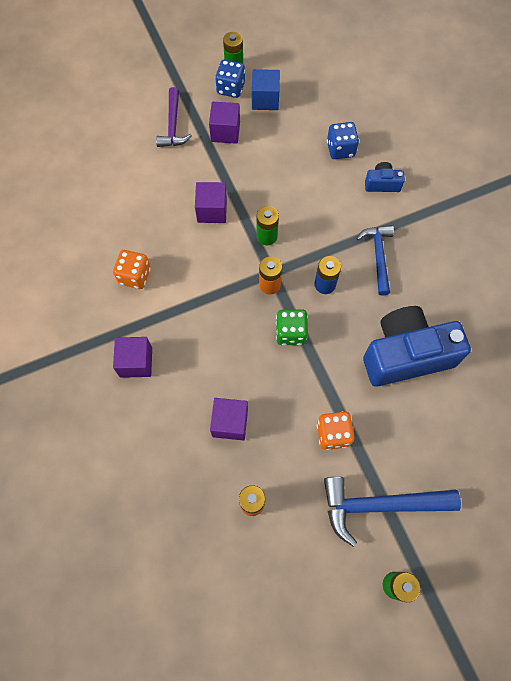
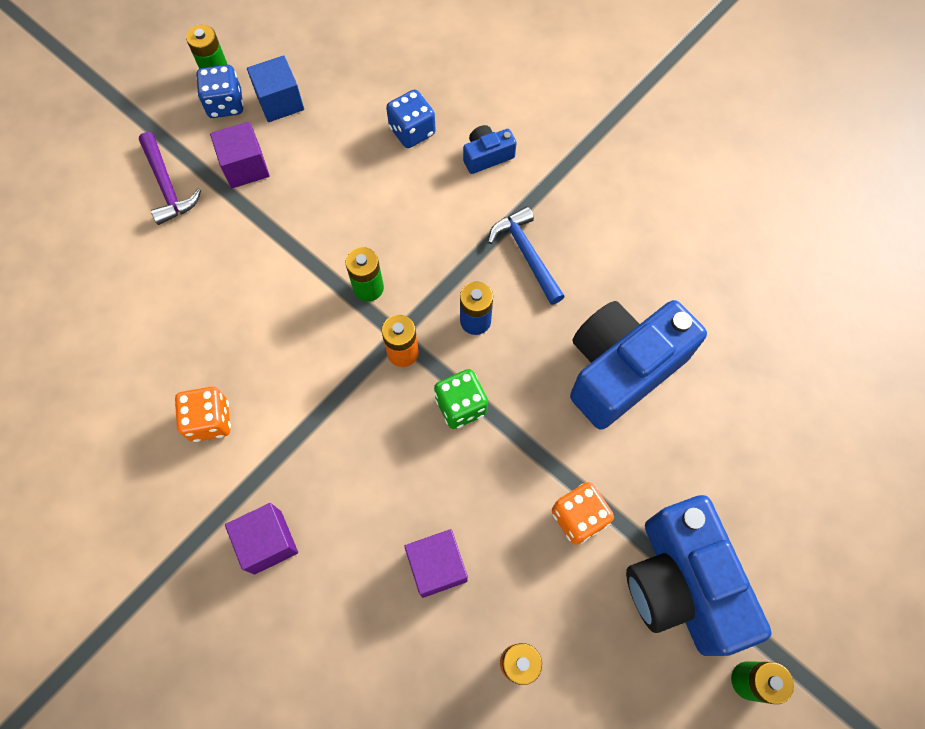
camera: 25 degrees left, 0 degrees up
(212, 210) = (277, 283): purple cube -> none
(379, 505) = (681, 584): blue hammer -> blue camera

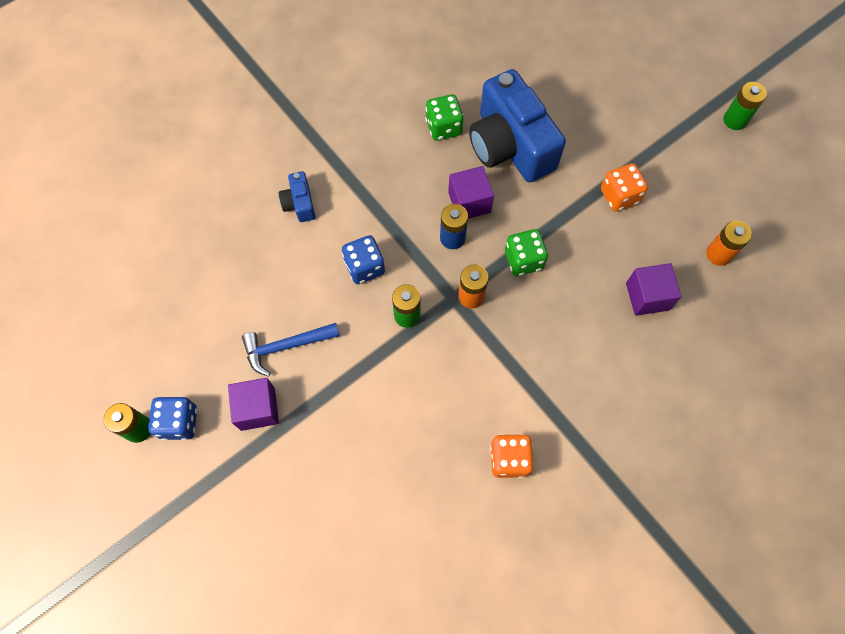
camera: 80 degrees left, 0 degrees up
(167, 186) = (260, 485): purple hammer -> none
(268, 542) = (618, 419): purple cube -> purple cube (469, 202)
(280, 102) = (192, 370): blue cube -> none
(412, 131) = (257, 259): blue dice -> blue dice (364, 267)
(526, 254) = (400, 191): blue hammer -> blue hammer (286, 346)
(627, 287) = (443, 127): none -> green dice
(681, 584) = (671, 143): blue camera -> none

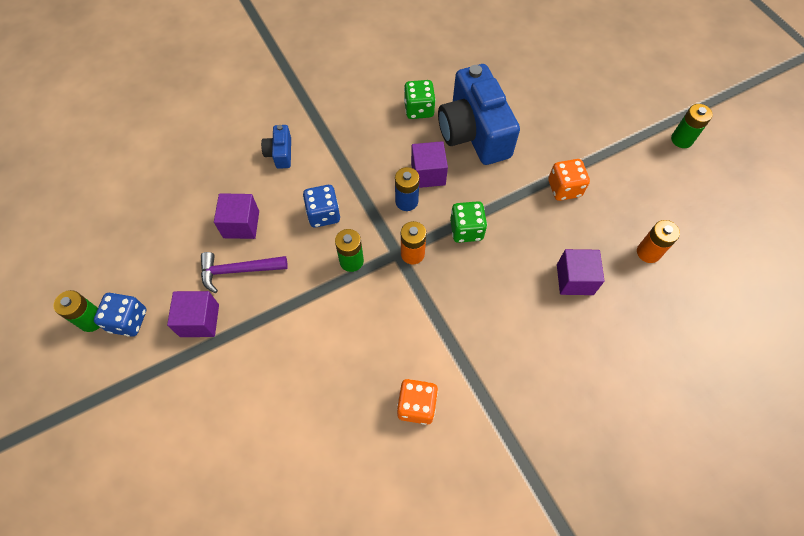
camera: 10 degrees right, 5 degrees down
(276, 293) = (241, 224): none -> purple cube
(286, 346) = (238, 270): blue hammer -> purple hammer

